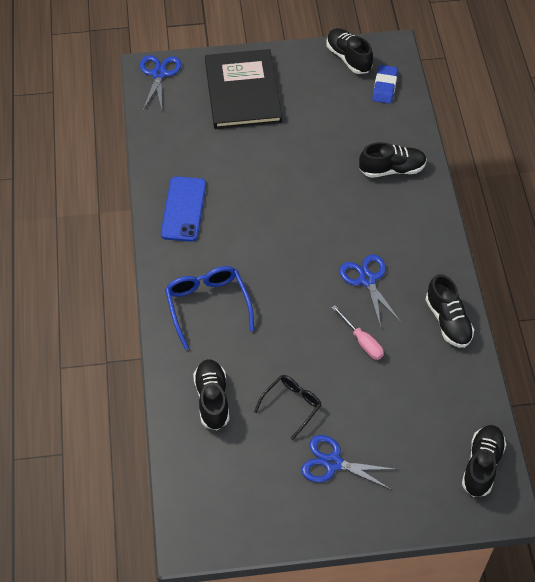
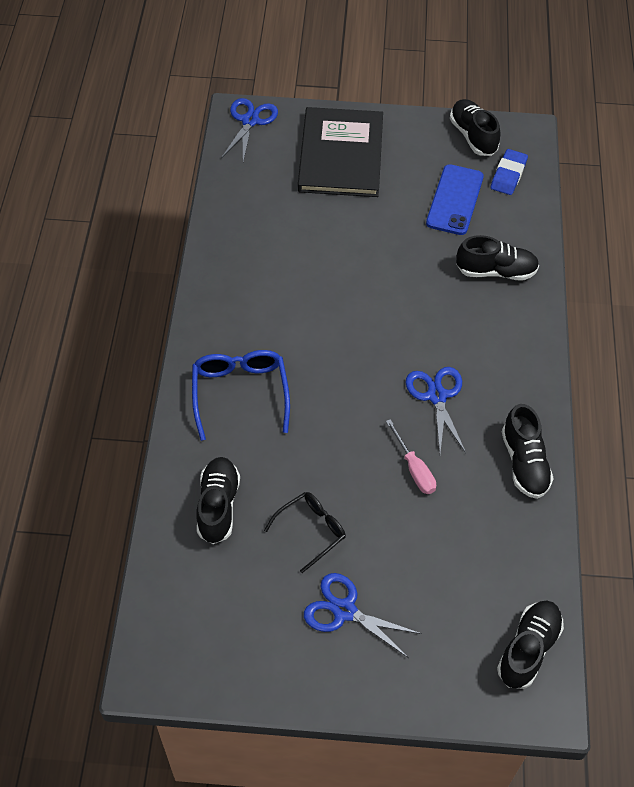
camera: 10 degrees right, 0 degrees up
(184, 209) = (240, 277): blue phone -> blue phone (455, 200)

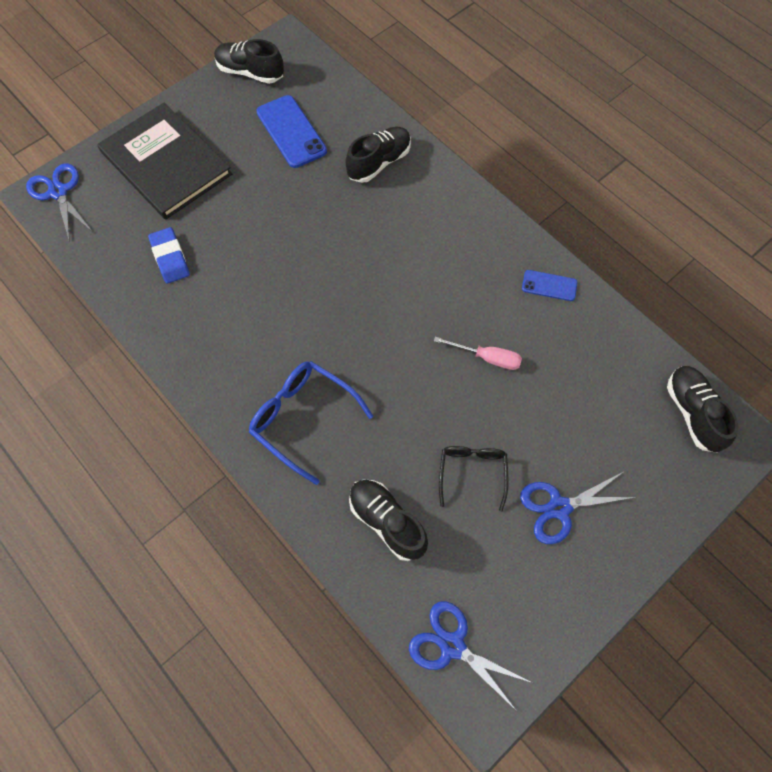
camera: 45 degrees left, 10 degrees up
(437, 396) = (442, 290): blue scissors -> blue scissors (452, 645)
(508, 175) = (308, 83): blue eraser -> blue eraser (170, 258)
(524, 463) = (549, 286): black shoe -> blue phone

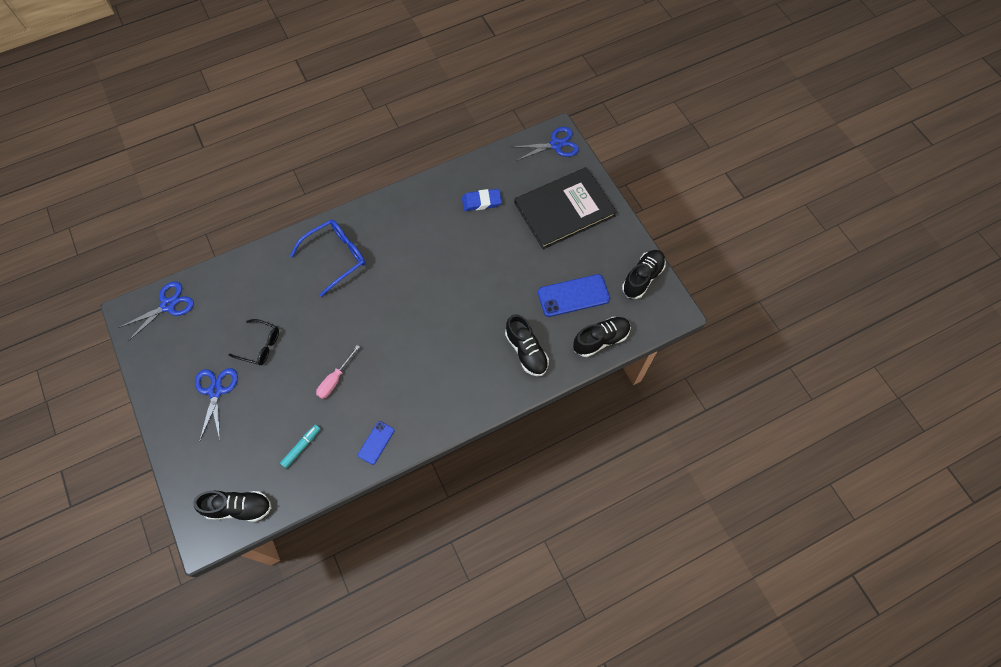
camera: 105 degrees right, 0 degrees up
(387, 522) = (252, 289): black shoe -> black shoe (600, 340)
(589, 367) = (301, 447): none -> turquoise marker

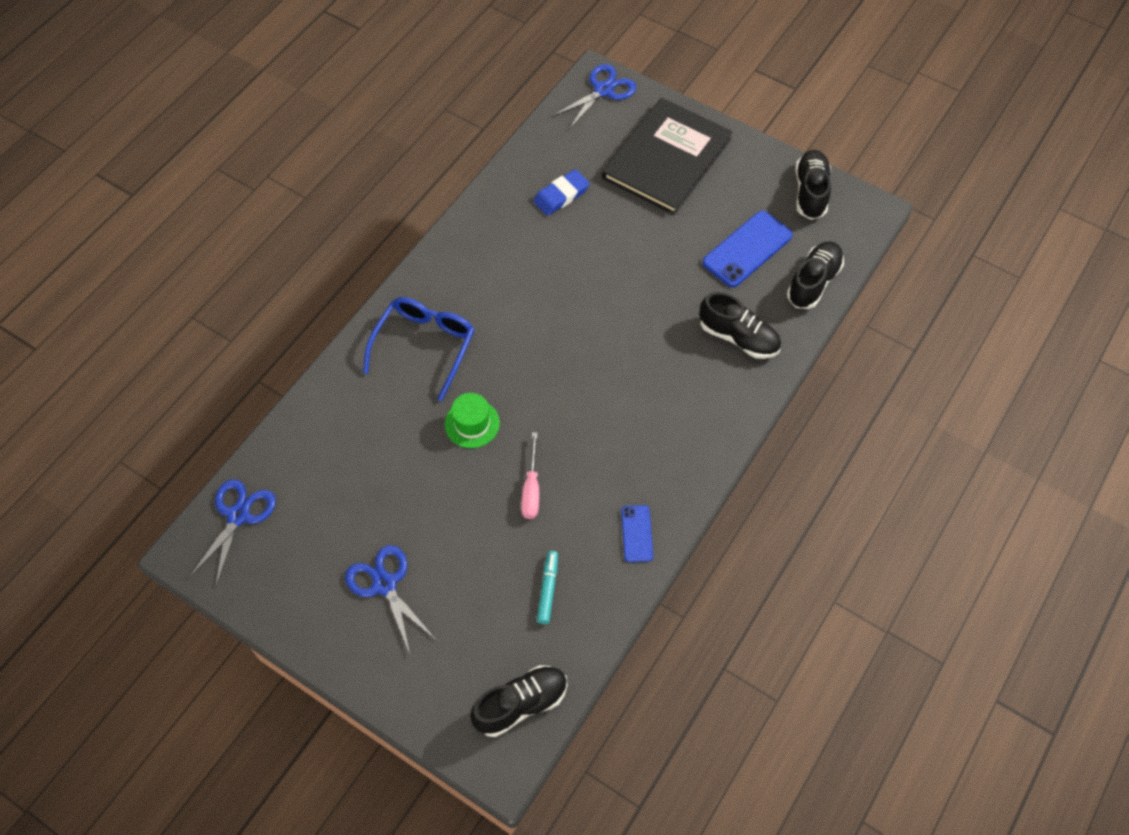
camera: 30 degrees left, 5 degrees down
(260, 345) = (403, 499): black glasses -> none
(329, 320) = (472, 423): none -> green hat

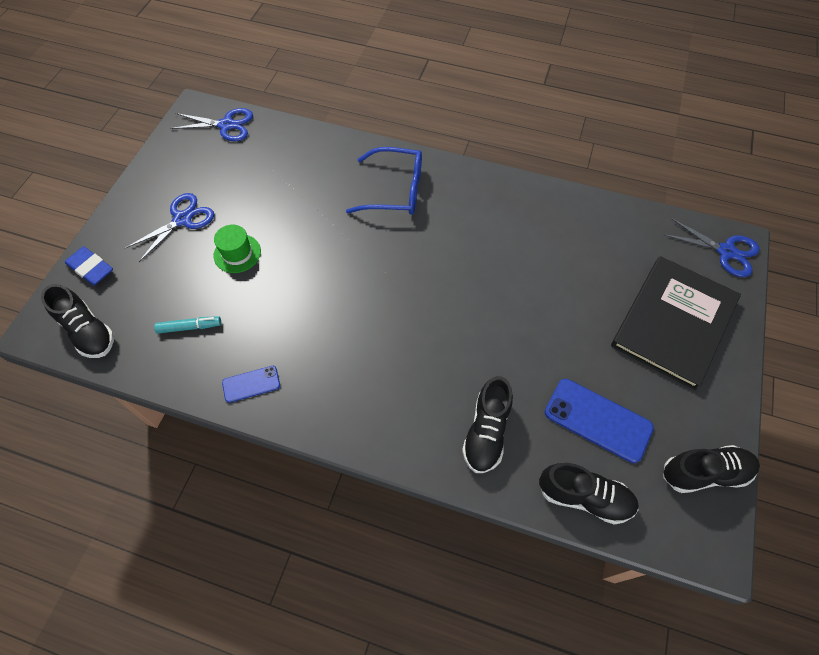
camera: 75 degrees right, 0 degrees up
(472, 423) = (332, 238): green hat -> green hat (237, 253)
(531, 489) = (280, 294): pink screwdriver -> none
(561, 195) = (586, 246): blue eraser -> blue eraser (91, 268)
(667, 158) = (674, 322): black book -> black book turned 75 degrees counterclockwise

